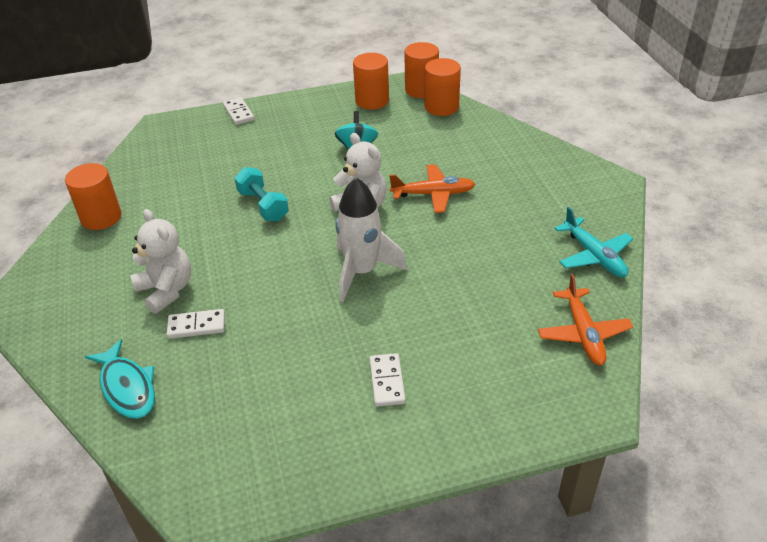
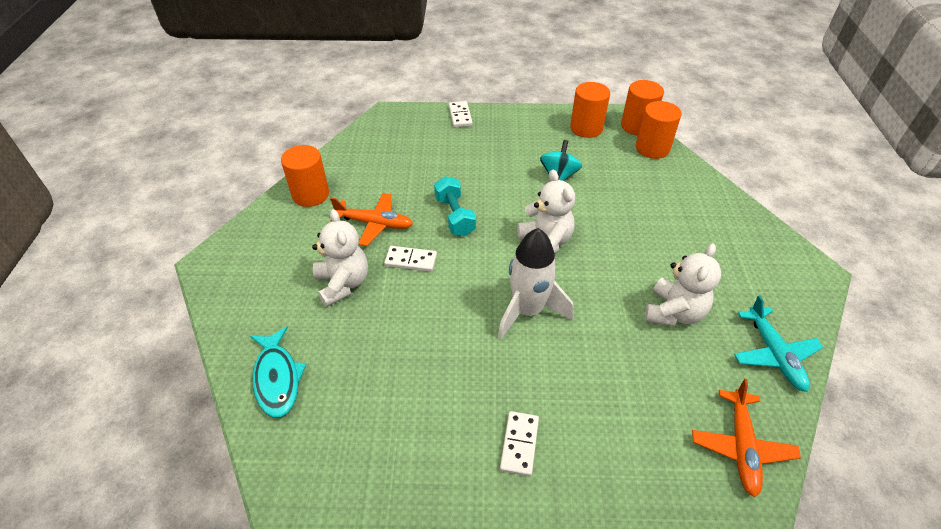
camera: 15 degrees right, 5 degrees up
(196, 326) = (358, 329): white domino -> white domino (411, 260)
(433, 194) = (620, 241): orange plane -> orange plane (374, 223)
(498, 242) = (673, 312): none -> white teddy bear

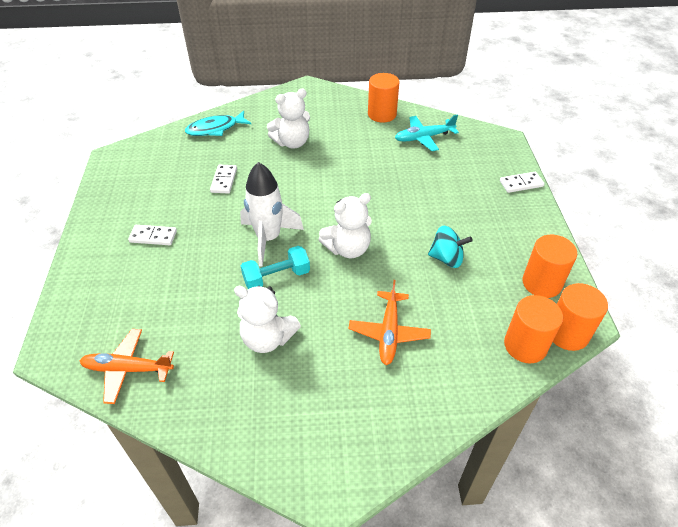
camera: 85 degrees right, 0 degrees up
(374, 223) = (355, 149): orange plane -> orange plane (389, 332)
(411, 260) = (318, 171): white domino -> white domino (224, 180)
(455, 216) = (372, 191): turquoise dumbbell -> turquoise dumbbell (276, 277)
(774, 354) = (216, 415): turquoise plane -> turquoise plane (424, 138)

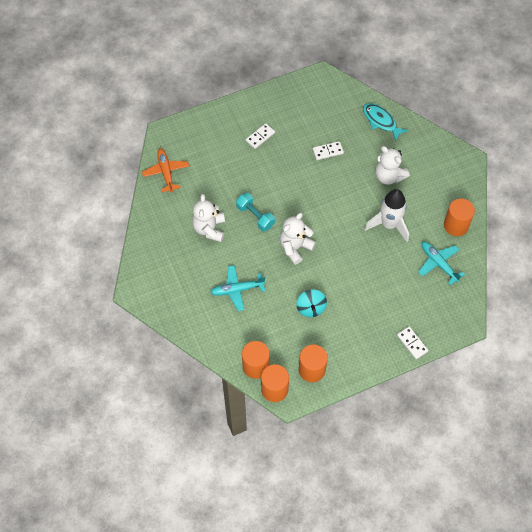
camera: 70 degrees right, 15 degrees up
(153, 237) = (260, 137): white domino -> white domino turned 60 degrees clockwise
(268, 239) = (285, 199): white rocket -> white rocket (389, 225)
(348, 248) = (295, 247): white teddy bear -> white teddy bear turned 90 degrees clockwise
(389, 332) = (237, 289): orange plane -> turquoise plane

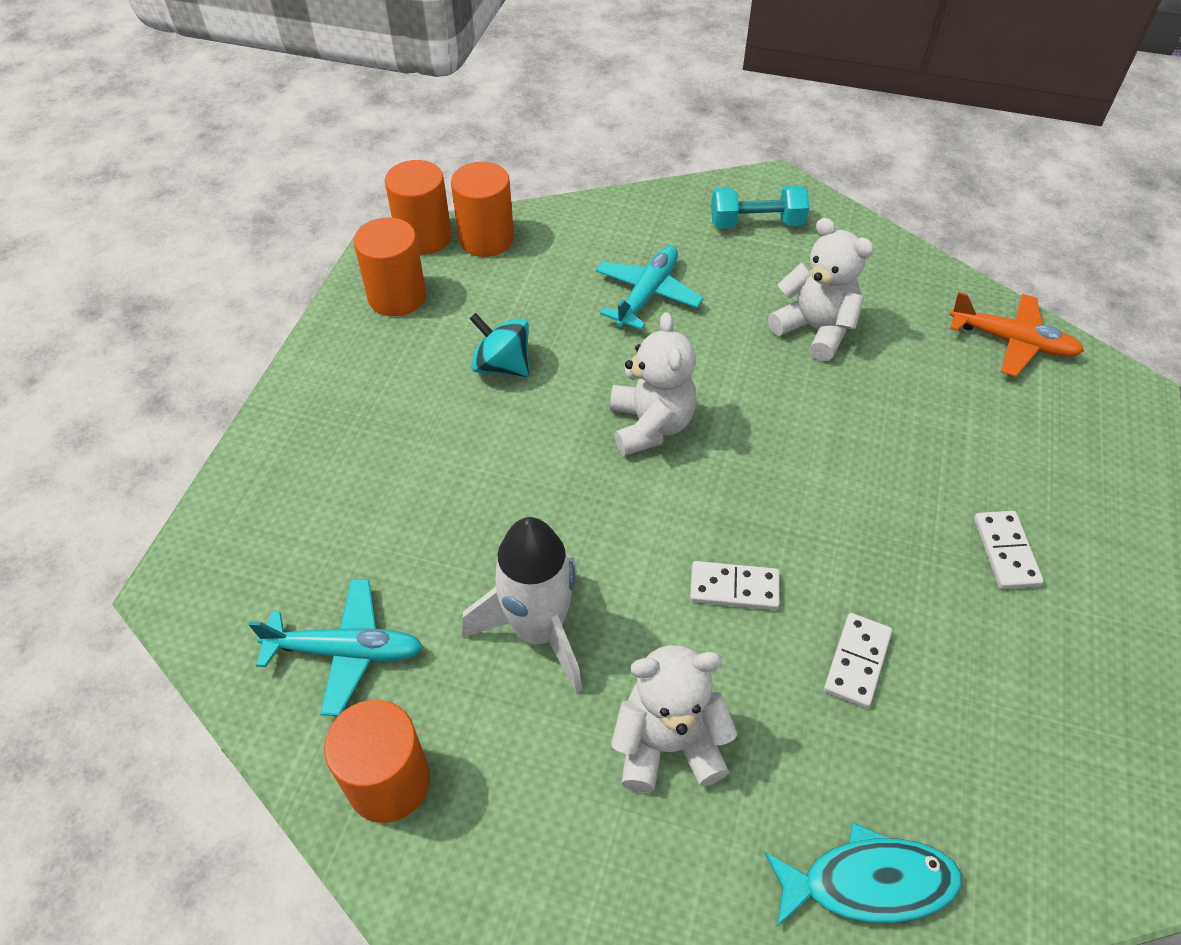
camera: 130 degrees right, 10 degrees down
(255, 216) = (784, 410): turquoise dumbbell -> turquoise dumbbell (756, 223)
(412, 343) = (260, 462): white domino -> white domino (734, 588)

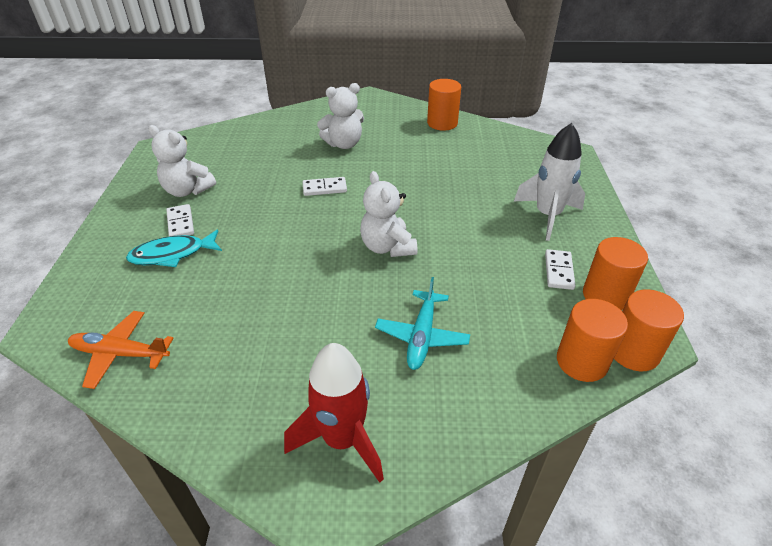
camera: 165 degrees right, 10 degrees down
(345, 651) = (484, 146): turquoise plane -> none
(502, 366) = (497, 263): turquoise spinning top -> none
(538, 631) = (409, 162): white rocket -> white rocket (547, 216)
(756, 223) = (342, 440): turquoise dumbbell -> red rocket
(815, 329) = (283, 332): white teddy bear -> white teddy bear (187, 190)
(856, 661) = (266, 175): white domino -> white domino (559, 271)
(868, 882) = (267, 128): turquoise fish -> turquoise fish (172, 254)

